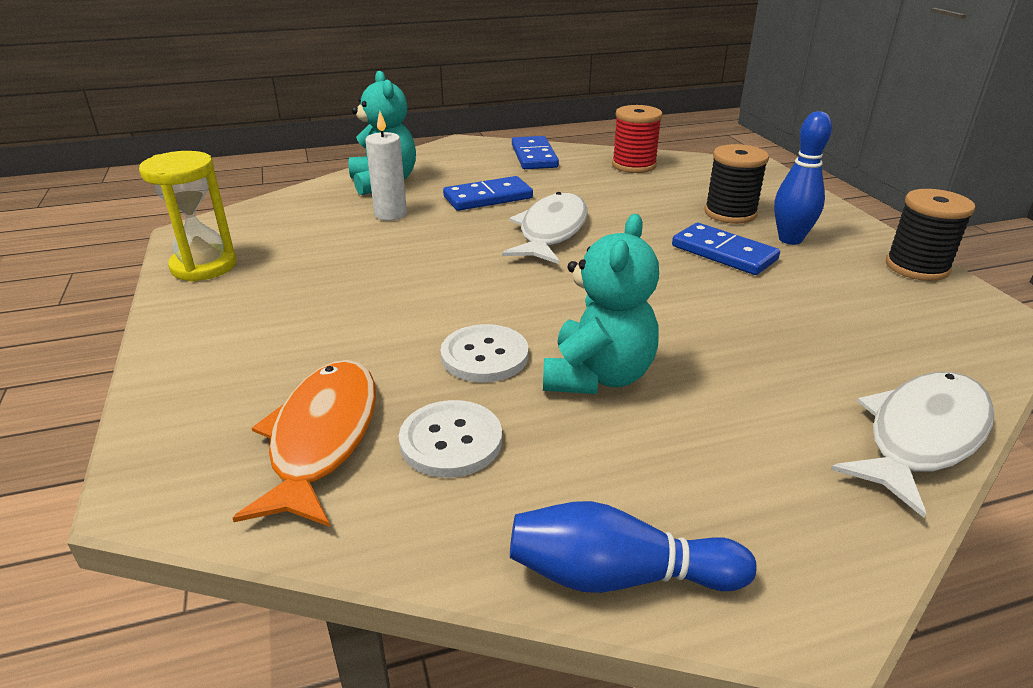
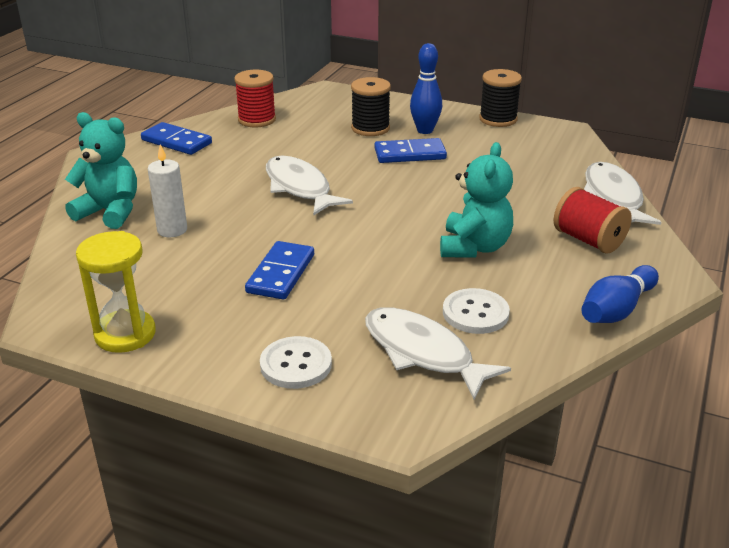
camera: 50 degrees left, 0 degrees up
(322, 438) = (423, 353): orange fish -> white fish
(484, 356) = (410, 271): white button -> white button (296, 364)
(488, 198) = (212, 186): blue domino -> blue domino (281, 273)
(598, 376) = (474, 247): turquoise teddy bear -> turquoise teddy bear turned 45 degrees clockwise
(765, 463) = (588, 240): none -> red spool

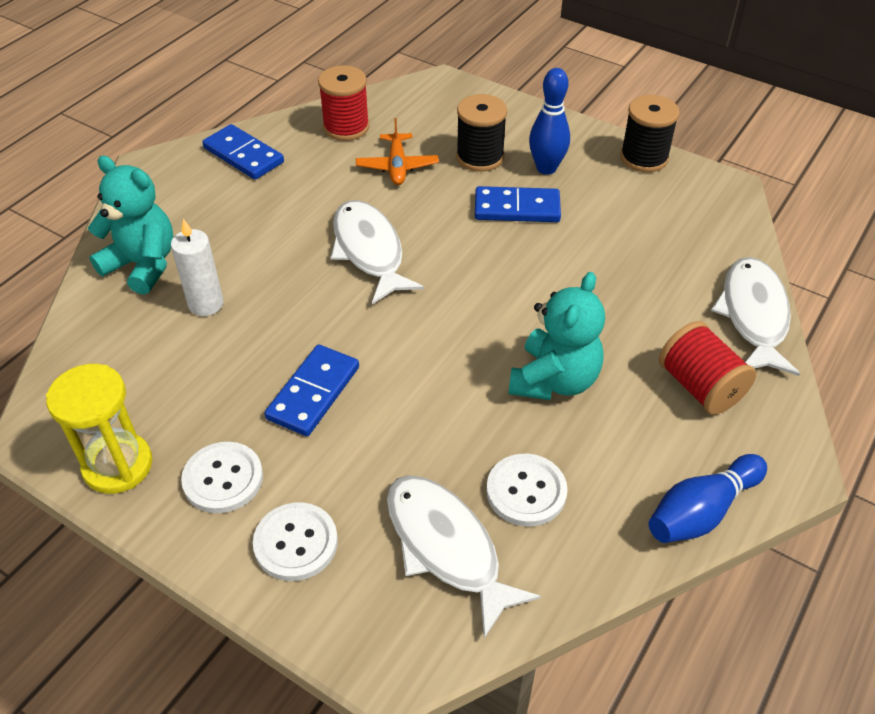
camera: 10 degrees right, 15 degrees up
(220, 332) = (223, 479): none -> white button
(306, 138) = (397, 166): none -> orange plane

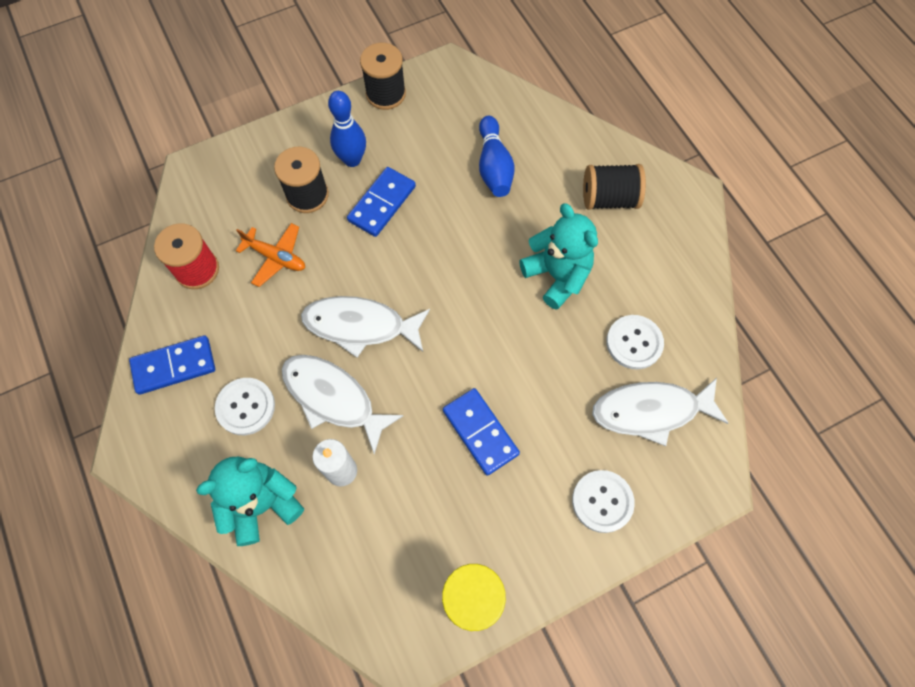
camera: 60 degrees left, 20 degrees up
(223, 479) = (524, 527): white button -> white button (245, 407)
(700, 387) = (609, 198): red spool -> black spool
(701, 511) = (696, 258): blue bowling pin -> blue bowling pin (494, 166)
(753, 315) = (571, 132): white fish -> white fish (333, 398)

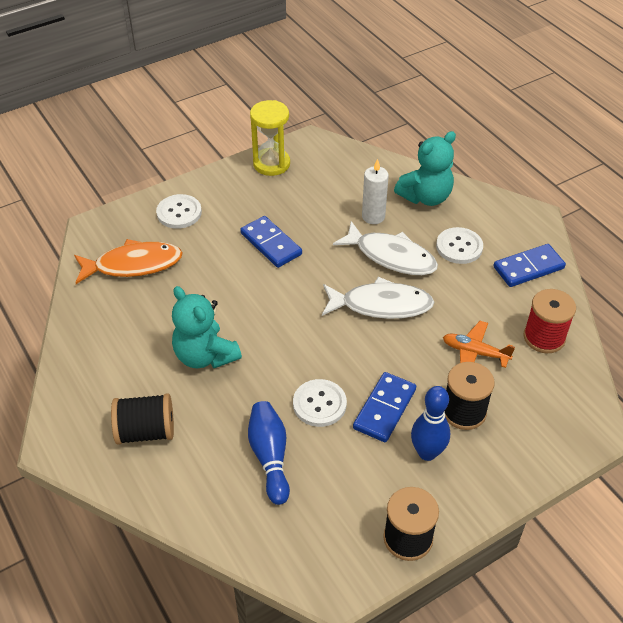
camera: 175 degrees right, 20 degrees down
(634, 343) = (140, 309): white button -> white button (319, 404)
(651, 411) = (133, 265): white fish -> orange fish

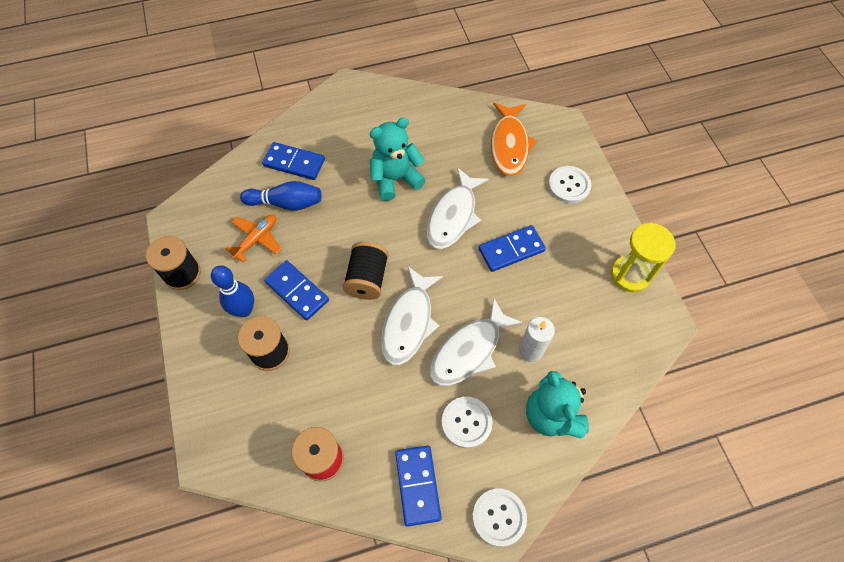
camera: 105 degrees right, 15 degrees up
(146, 431) = (338, 134): black spool -> black spool (367, 279)
(205, 468) = (294, 163): none -> blue domino
(242, 294) = (453, 216): none -> white fish
(319, 404) = (320, 246): white button -> white button (499, 517)
(475, 352) = (327, 385): orange plane -> orange plane (256, 239)

